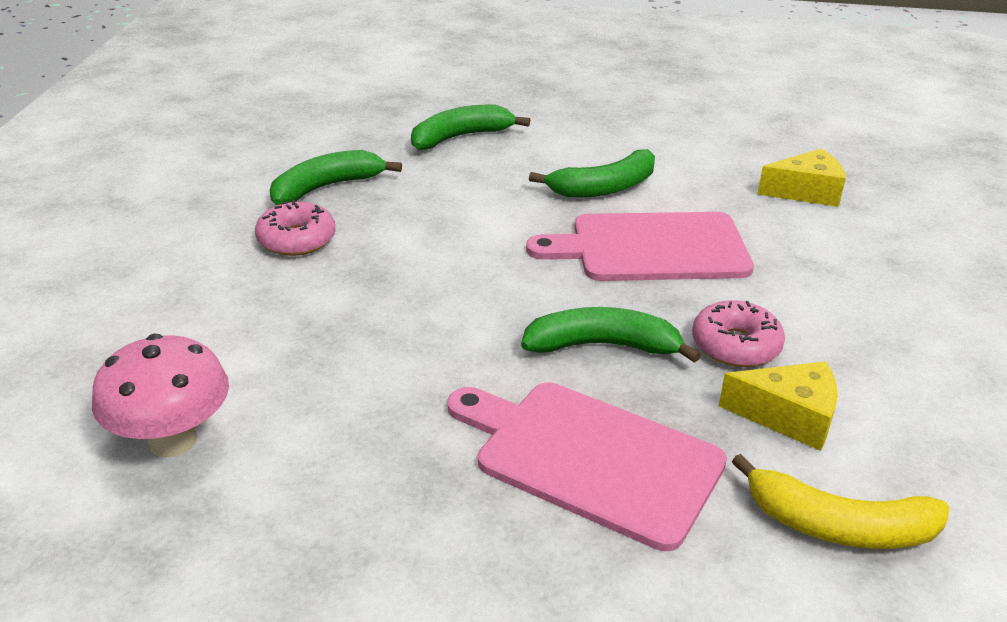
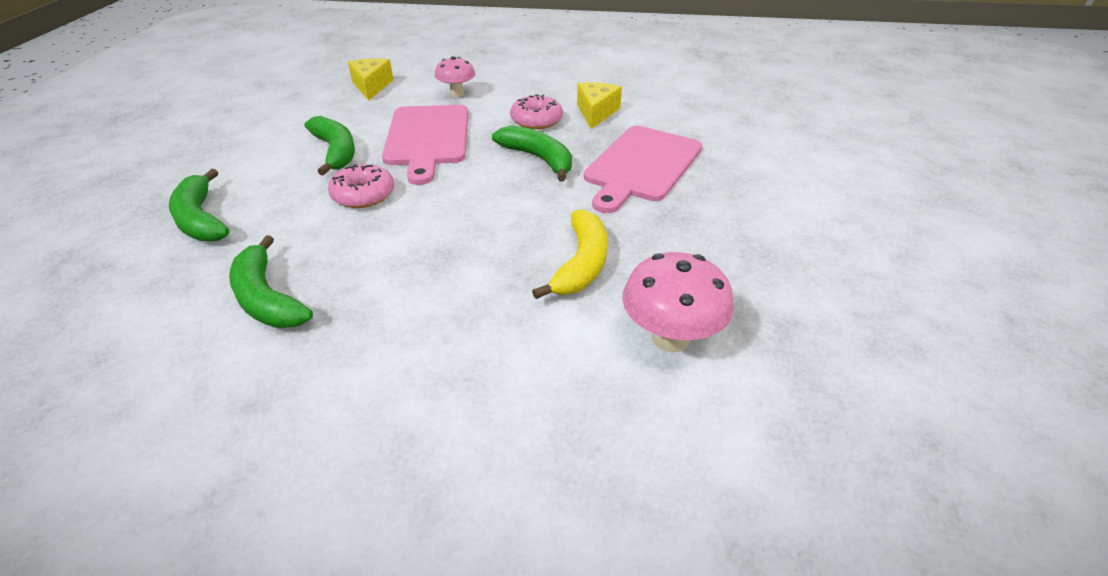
camera: 90 degrees left, 5 degrees up
(296, 239) = (370, 307): pink donut -> pink donut (363, 195)
(602, 346) = (538, 159): green banana -> green banana turned 135 degrees clockwise
(810, 264) = (457, 94): none -> pink mushroom
(839, 526) = (669, 109): yellow banana -> yellow banana (581, 264)

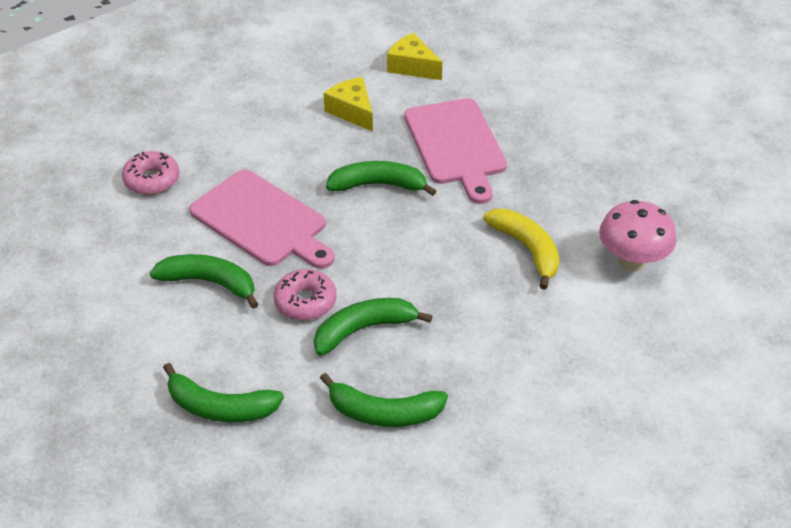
camera: 45 degrees left, 5 degrees up
(363, 235) = (364, 329): none -> green banana
(371, 86) = (107, 199): yellow cheese -> yellow cheese (412, 67)
(457, 94) = (204, 159): pink mushroom -> none
(536, 120) = (318, 148): pink donut -> pink donut (152, 180)

